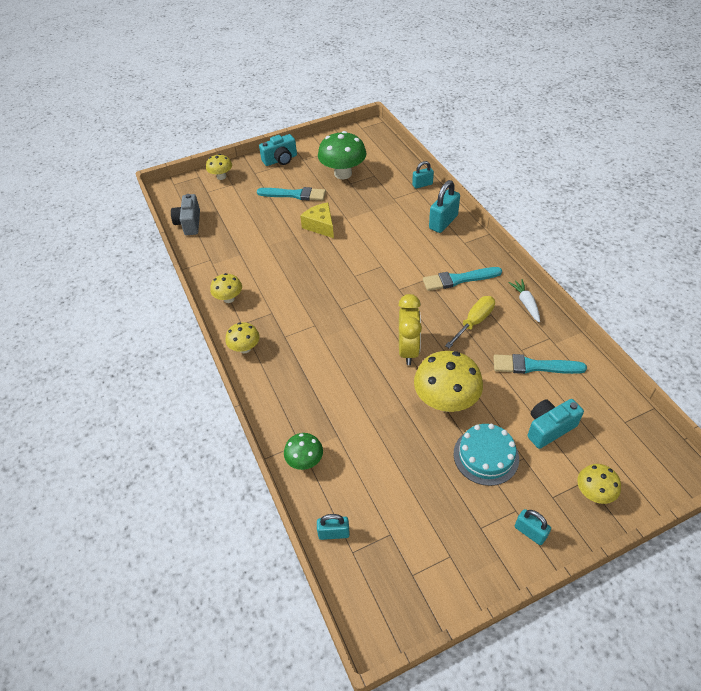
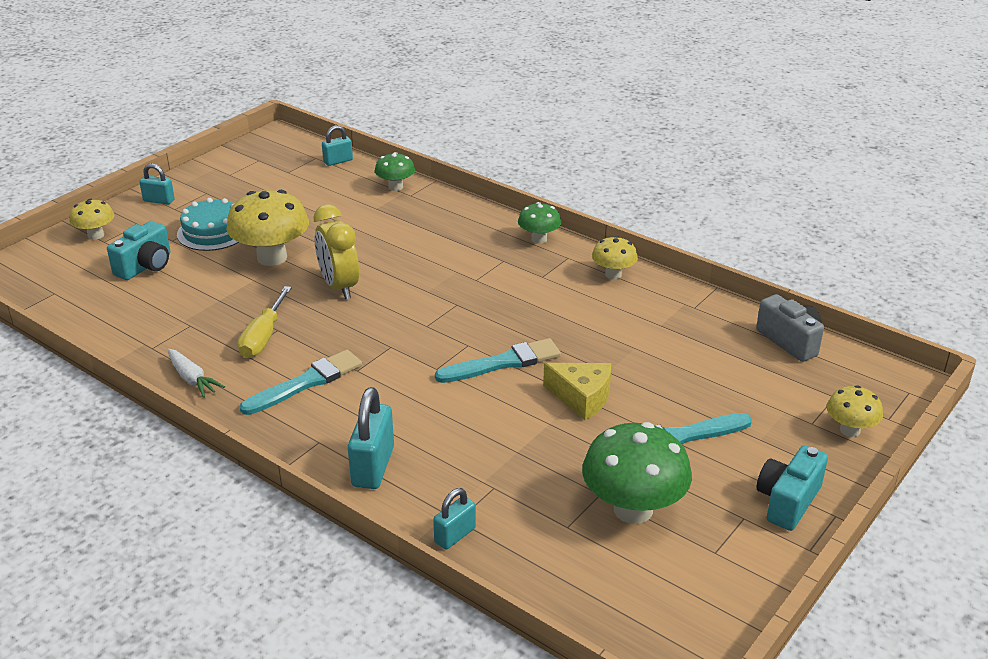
camera: 150 degrees right, 15 degrees down
(245, 348) = (539, 239): yellow mushroom -> green mushroom
(534, 366) = (170, 313): turquoise brush -> turquoise brush (503, 363)

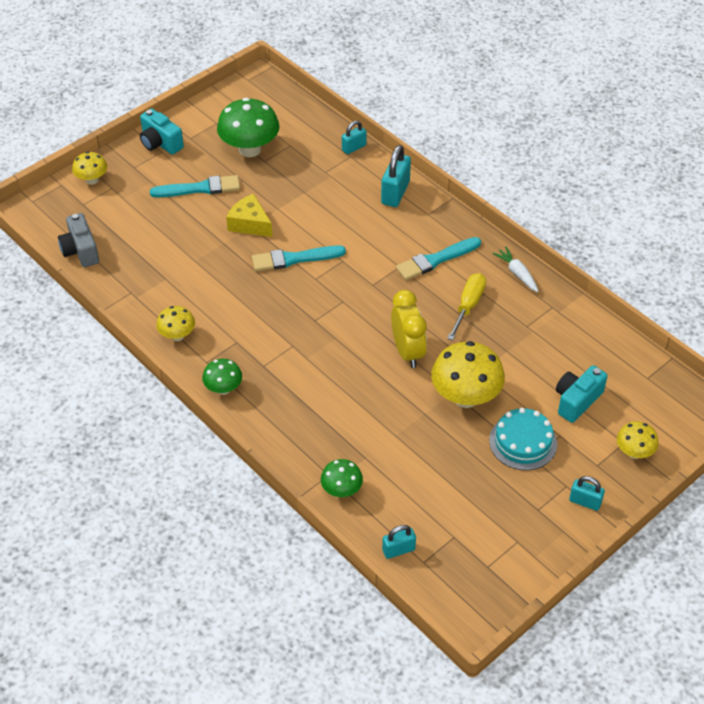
camera: 170 degrees left, 15 degrees up
(787, 501) = (160, 143): turquoise camera -> turquoise camera turned 90 degrees clockwise

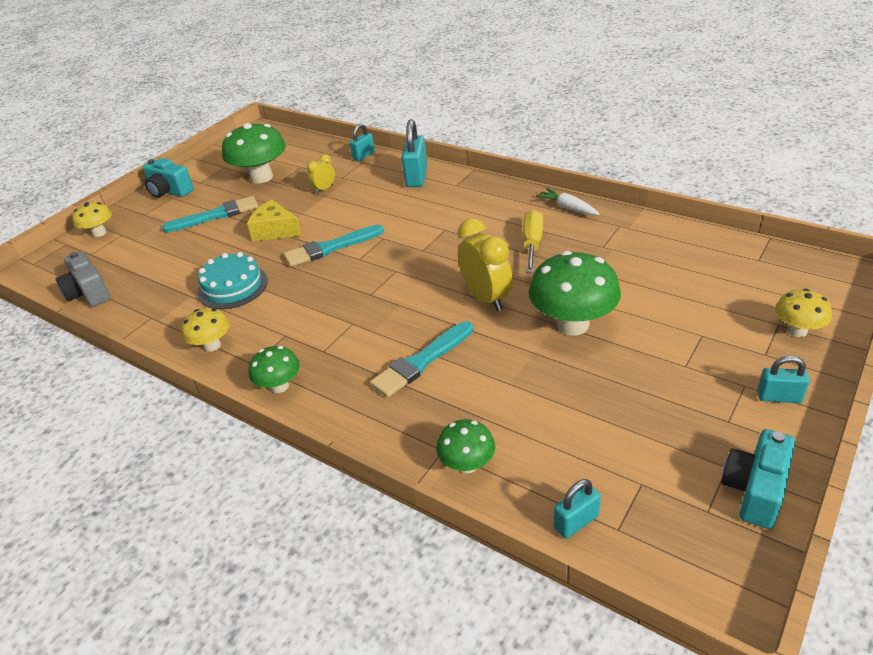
camera: 10 degrees left, 10 degrees down
(305, 183) = (324, 189): none -> yellow clock
(436, 260) = (480, 216): turquoise brush -> turquoise brush (421, 361)
(465, 397) = (572, 324): yellow mushroom -> green mushroom
(523, 442) = (664, 352): turquoise cake -> turquoise cake (232, 286)
(576, 401) = (698, 298): turquoise camera -> turquoise camera (754, 490)

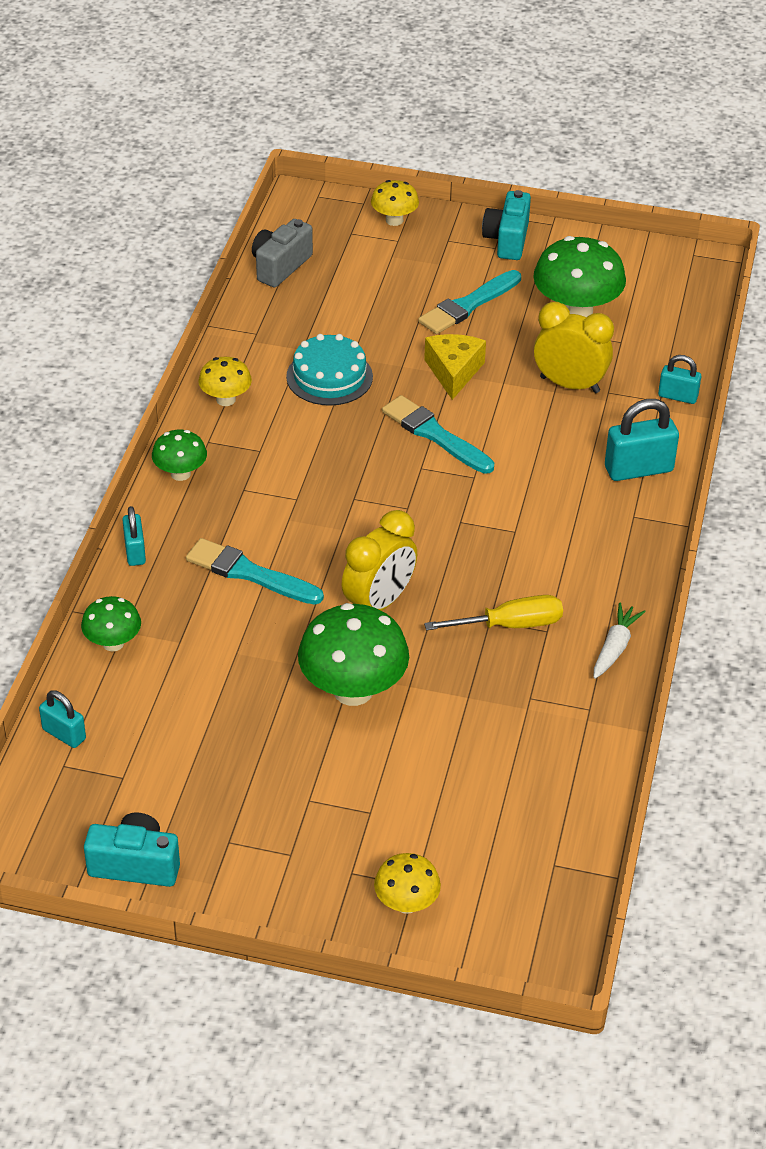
camera: 65 degrees right, 5 degrees up
(216, 215) = (468, 305): turquoise brush -> turquoise brush turned 90 degrees clockwise
(324, 189) = (569, 384): yellow clock -> yellow clock, size x1.88
(779, 397) = (279, 885): turquoise padlock -> turquoise padlock (135, 552)

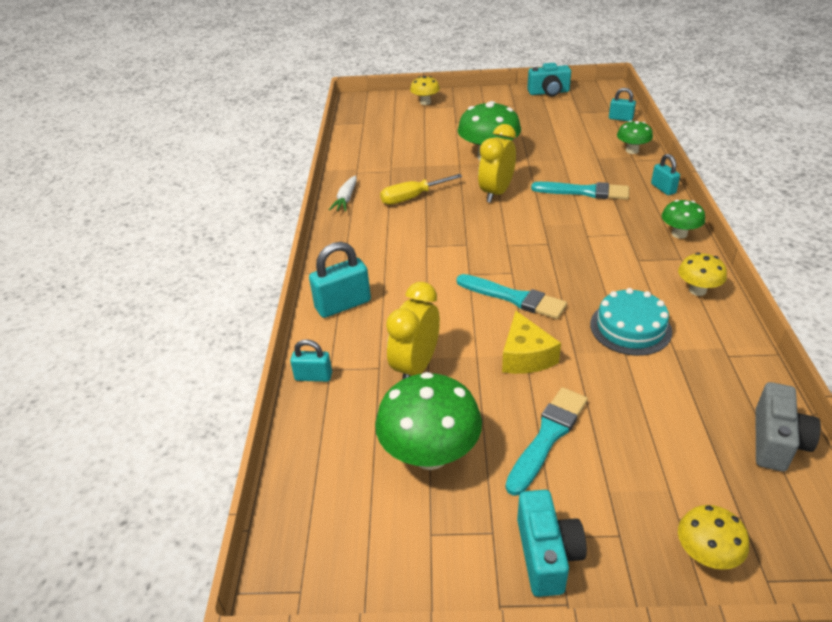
camera: 170 degrees right, 5 degrees down
(569, 384) = (415, 367): yellow clock -> yellow clock turned 105 degrees clockwise

